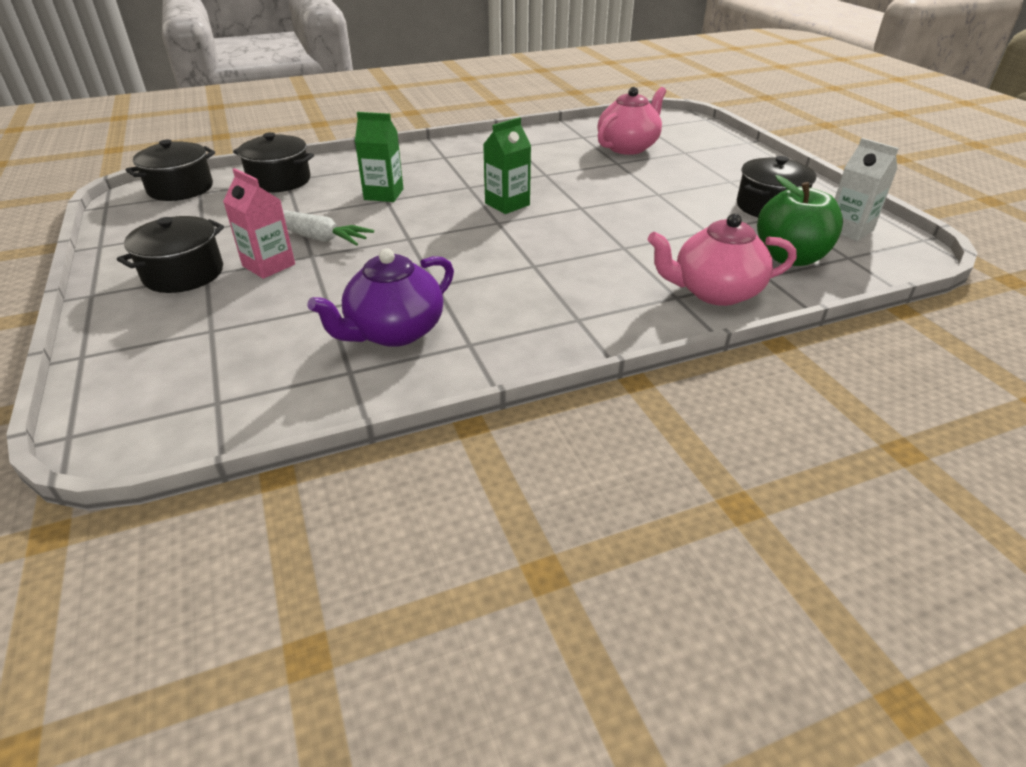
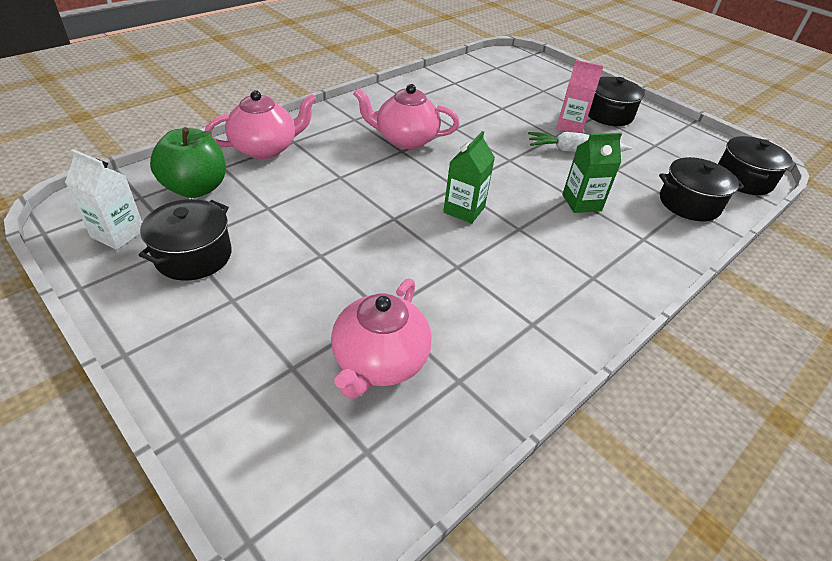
camera: 155 degrees right, 5 degrees up
(394, 332) = (452, 100): purple teapot -> none
(519, 278) = (405, 139): none -> pink teapot

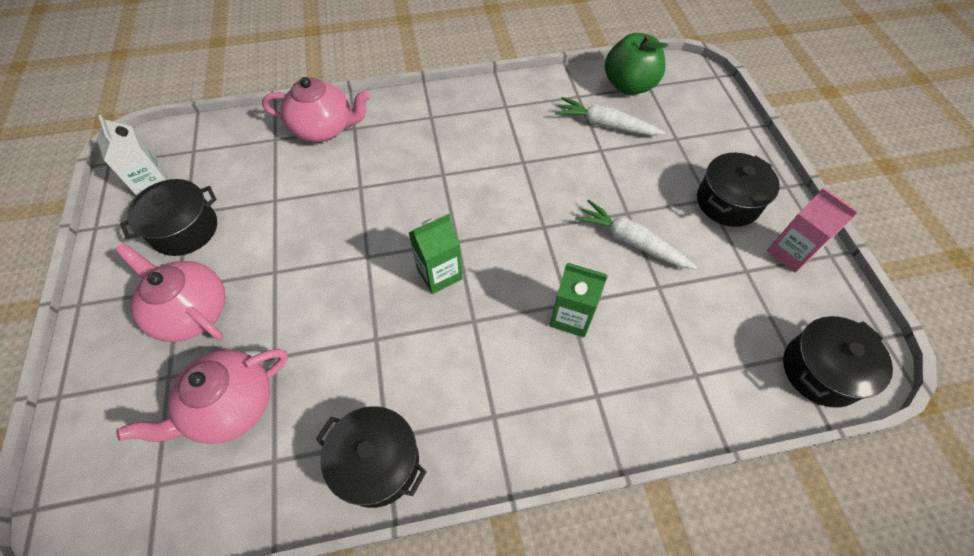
camera: 35 degrees right, 15 degrees up
(196, 188) = (237, 156): green apple -> green apple (629, 85)
(405, 139) = (458, 160): pink teapot -> pink teapot (191, 311)
(490, 94) = (605, 125): none -> white carrot
(570, 126) = (660, 204): pink carton -> pink carton (790, 253)
(689, 203) = (704, 374): black pot -> black pot (377, 462)

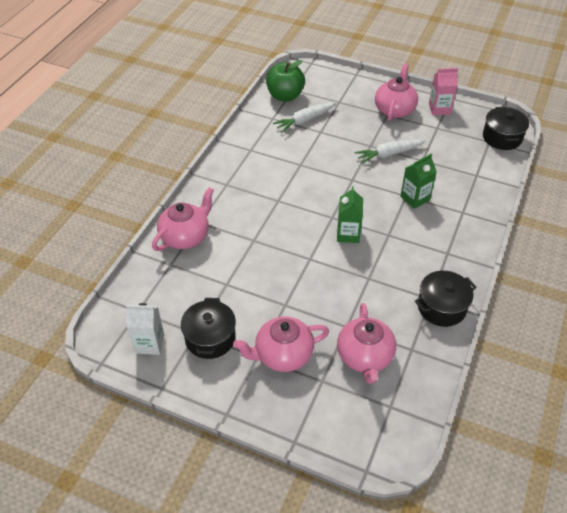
camera: 55 degrees left, 10 degrees down
(727, 202) = (394, 109): black pot -> pink teapot

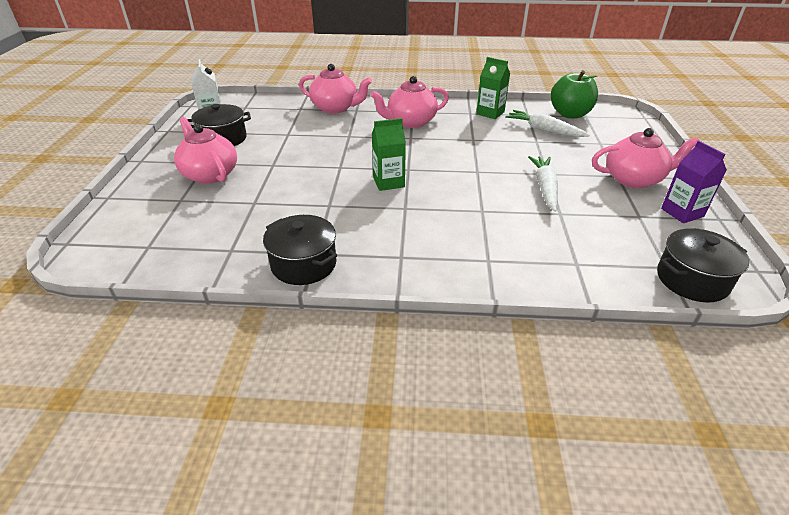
camera: 70 degrees right, 10 degrees down
(365, 357) = (214, 220): pink teapot -> pink teapot (410, 122)
(389, 154) = (544, 188): white carrot -> white carrot turned 45 degrees clockwise
(415, 198) = (482, 217): green carton -> green carton (490, 113)
(439, 109) = (682, 212): pink carton -> purple carton

